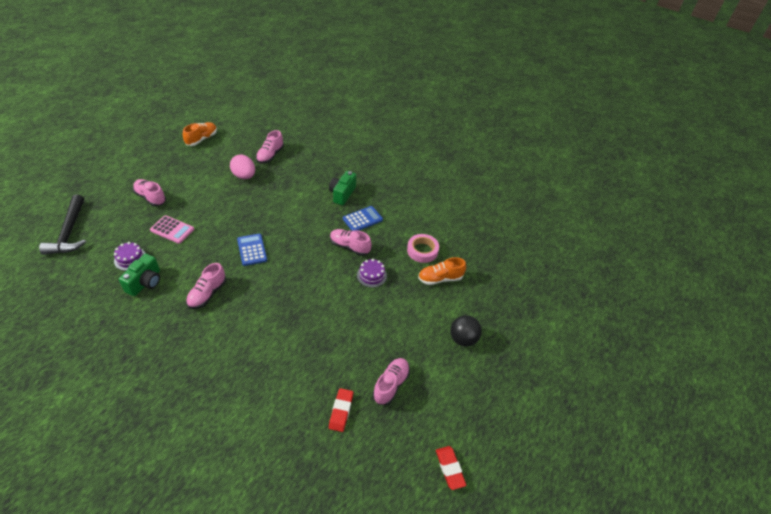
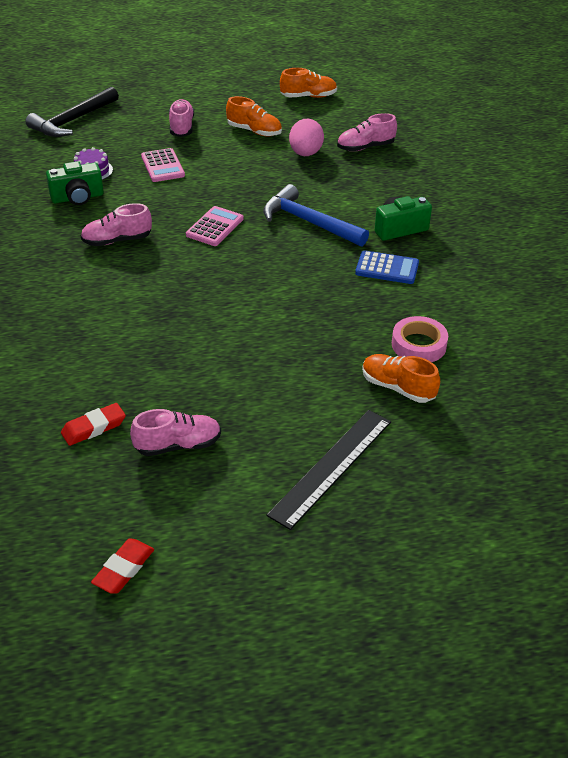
camera: 50 degrees right, 5 degrees down
(198, 177) = (254, 131): none -> orange shoe
(252, 250) = (215, 227): blue calculator -> pink calculator
(296, 216) = (308, 222): none -> blue hammer
(349, 247) = (328, 286): pink shoe -> none
(371, 275) = (313, 330): purple cake -> none
(463, 339) = (331, 467): black ball -> black ruler

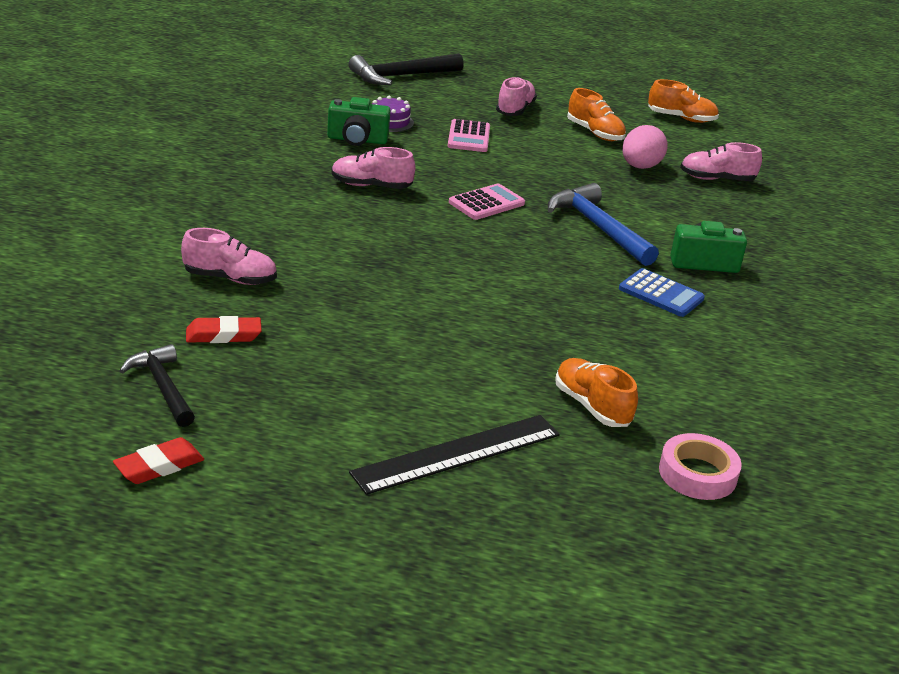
camera: 20 degrees right, 10 degrees down
(78, 495) = (162, 387): none -> black hammer
(178, 445) = (300, 378): pink shoe -> pink shoe (230, 278)
(419, 345) = (647, 375): pink tape -> pink tape (697, 474)

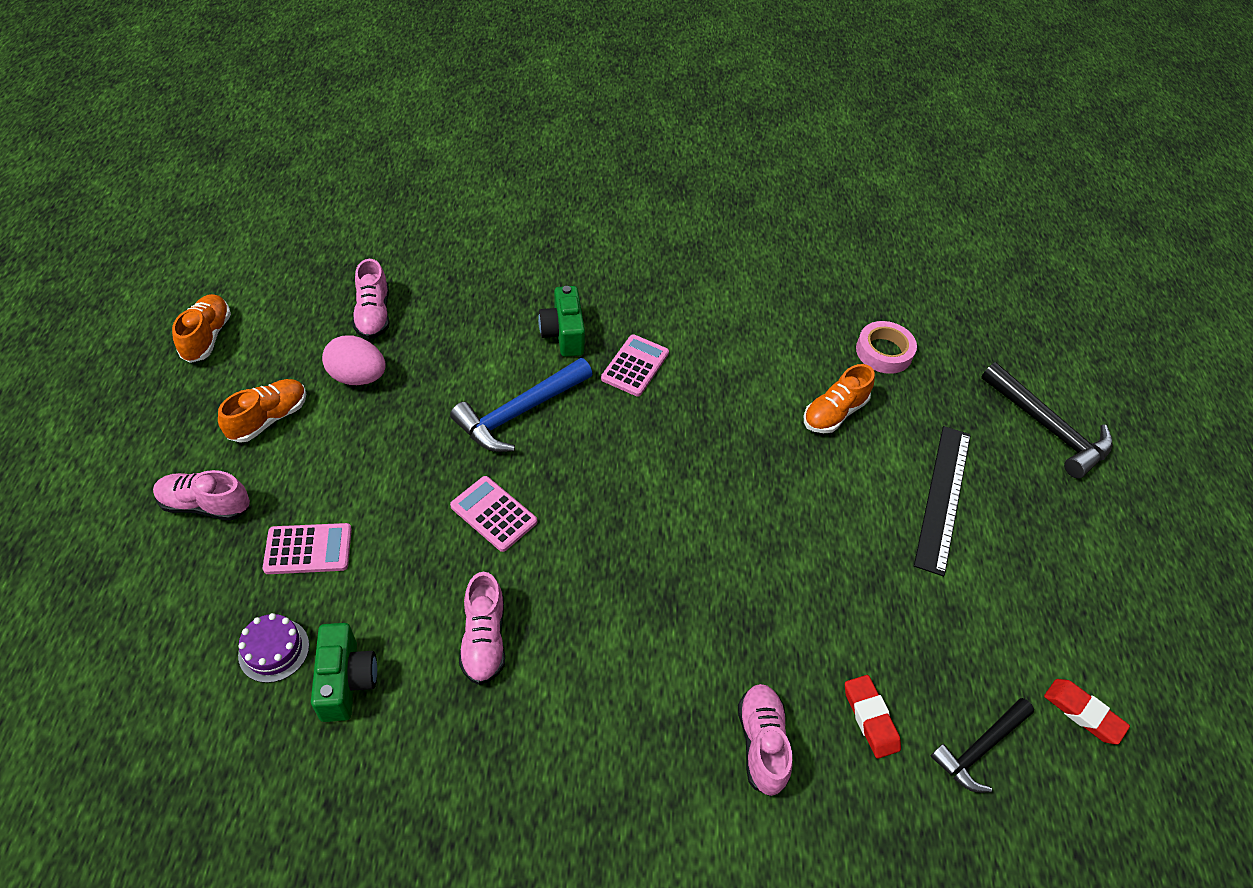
camera: 100 degrees left, 20 degrees up
(401, 76) = (90, 662): black hammer -> black hammer (1048, 428)
(457, 453) = (942, 497): black ruler -> black ruler turned 60 degrees clockwise
(661, 294) = (635, 366): blue calculator -> pink calculator

